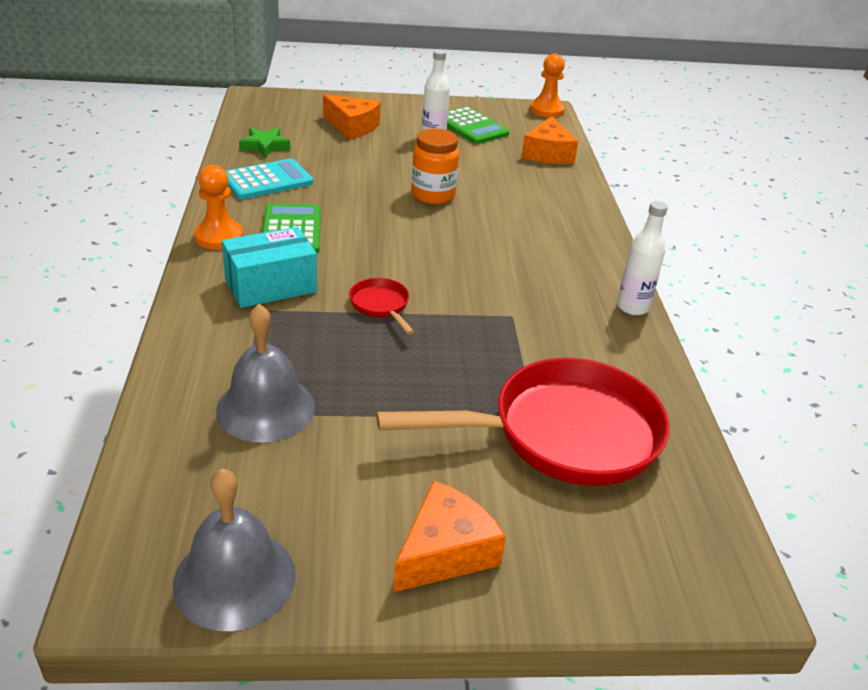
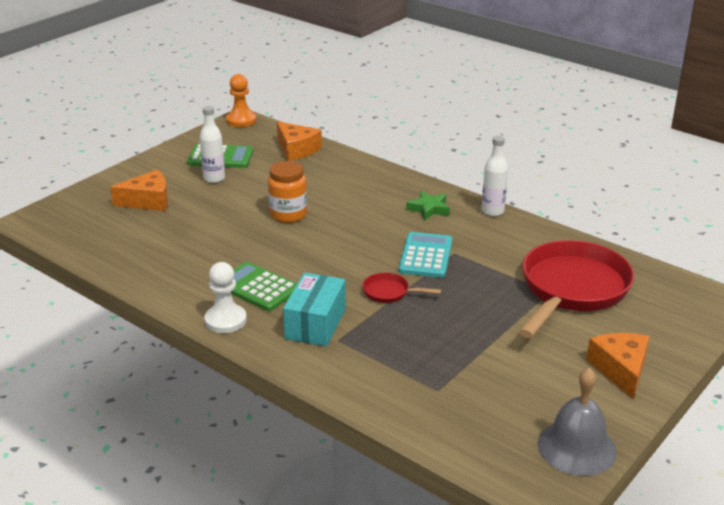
camera: 45 degrees left, 5 degrees down
(219, 237) = (225, 320): orange pawn -> white pawn
(264, 146) = (121, 249): green star -> green star (429, 209)
(265, 408) = (443, 379): grey bell -> none
(267, 180) = (175, 269): turquoise calculator -> turquoise calculator (426, 256)

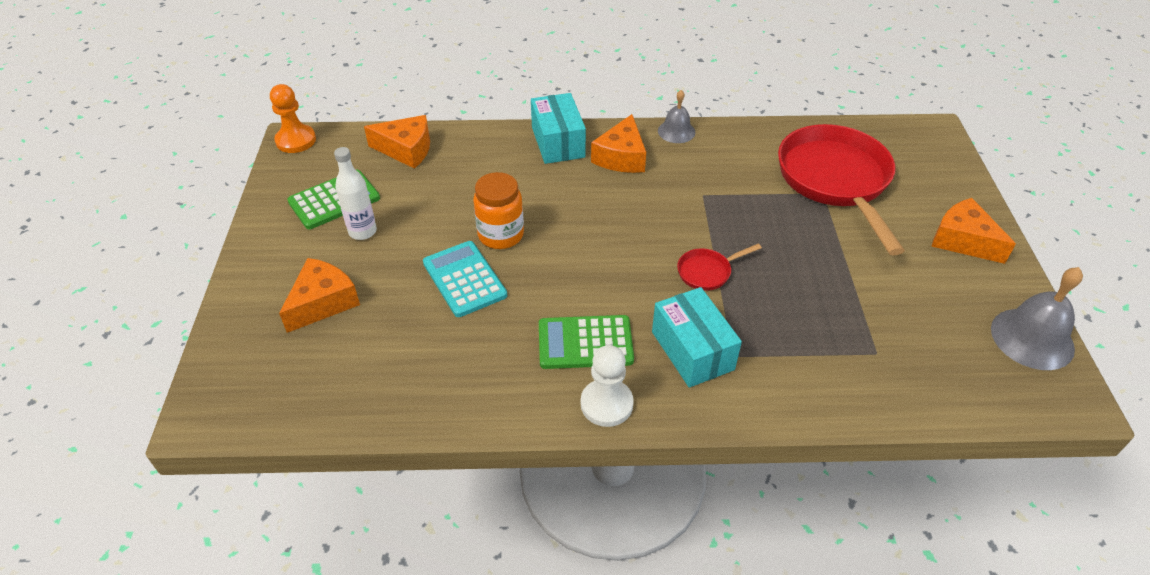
camera: 40 degrees left, 15 degrees up
(398, 184) = (558, 142): none -> turquoise box
(426, 256) = (685, 212): turquoise calculator -> turquoise calculator (464, 279)
(429, 209) = (621, 157): green star -> orange cheese
(492, 211) = (676, 131): white bottle -> grey bell

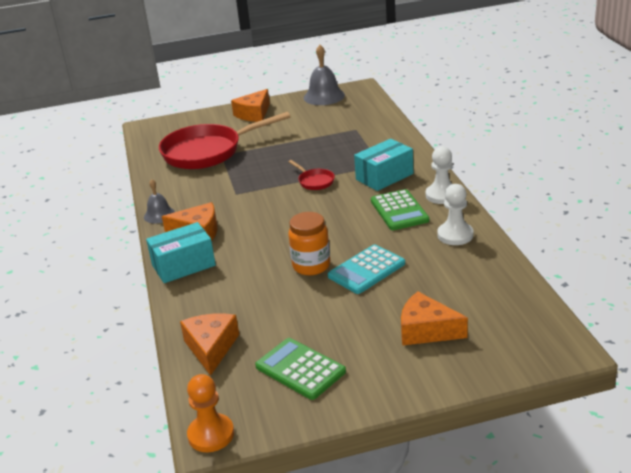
camera: 100 degrees left, 15 degrees down
(362, 231) = (335, 337): white bottle -> none
(492, 386) = (455, 235): none -> white pawn

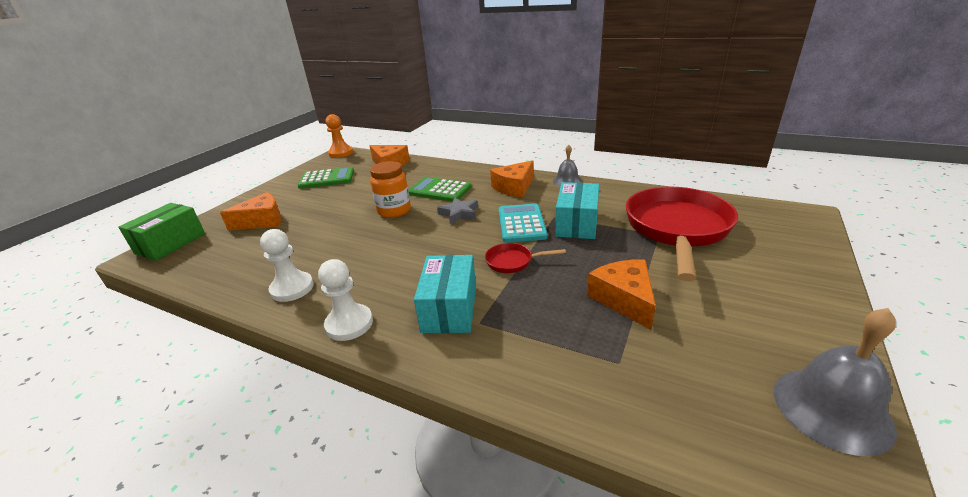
camera: 130 degrees right, 0 degrees up
(183, 265) = (480, 174): turquoise box -> turquoise box (577, 224)
(254, 114) = (787, 296): orange cheese -> orange cheese (624, 299)
(277, 232) = (459, 214): none -> grey star
(366, 270) = (347, 227): turquoise calculator -> turquoise calculator (521, 224)
(399, 211) = (378, 281): green calculator -> green calculator (439, 190)
(531, 352) = (170, 243): none -> green box

